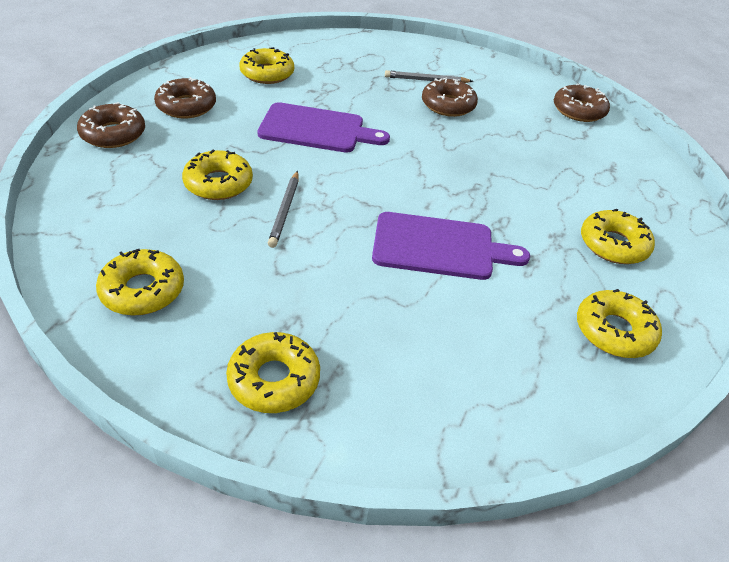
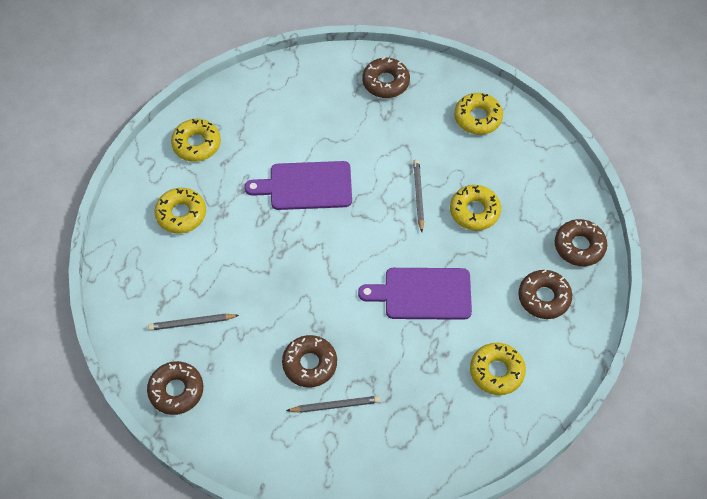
camera: 175 degrees right, 15 degrees up
(274, 379) = (385, 82): yellow donut -> brown donut
(574, 149) = (191, 323): none -> grey pencil

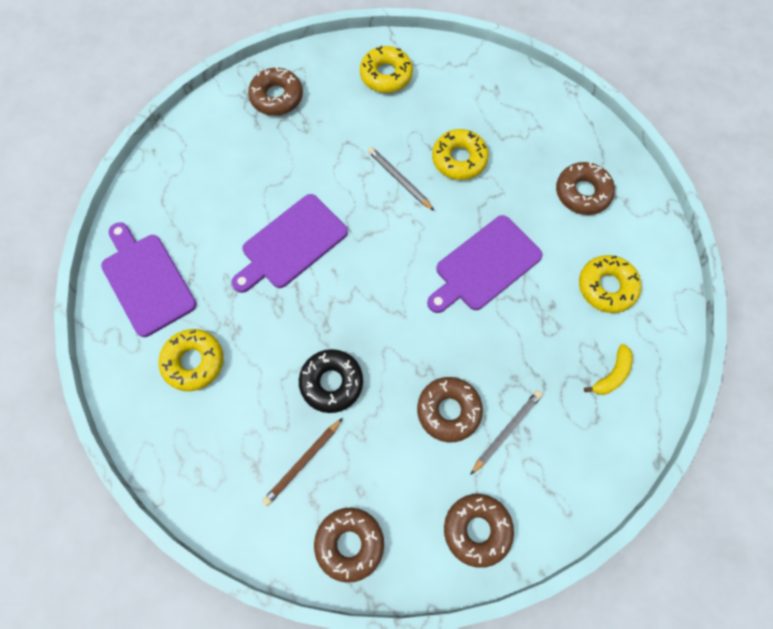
camera: 40 degrees left, 10 degrees up
(191, 323) = (302, 462): grey pencil -> brown pencil
(196, 144) = (146, 280): yellow donut -> purple cutting board
(252, 290) = (331, 382): none -> black donut
(442, 428) = (612, 374): none -> yellow banana
(579, 246) = (568, 128): brown donut -> brown donut (477, 530)

